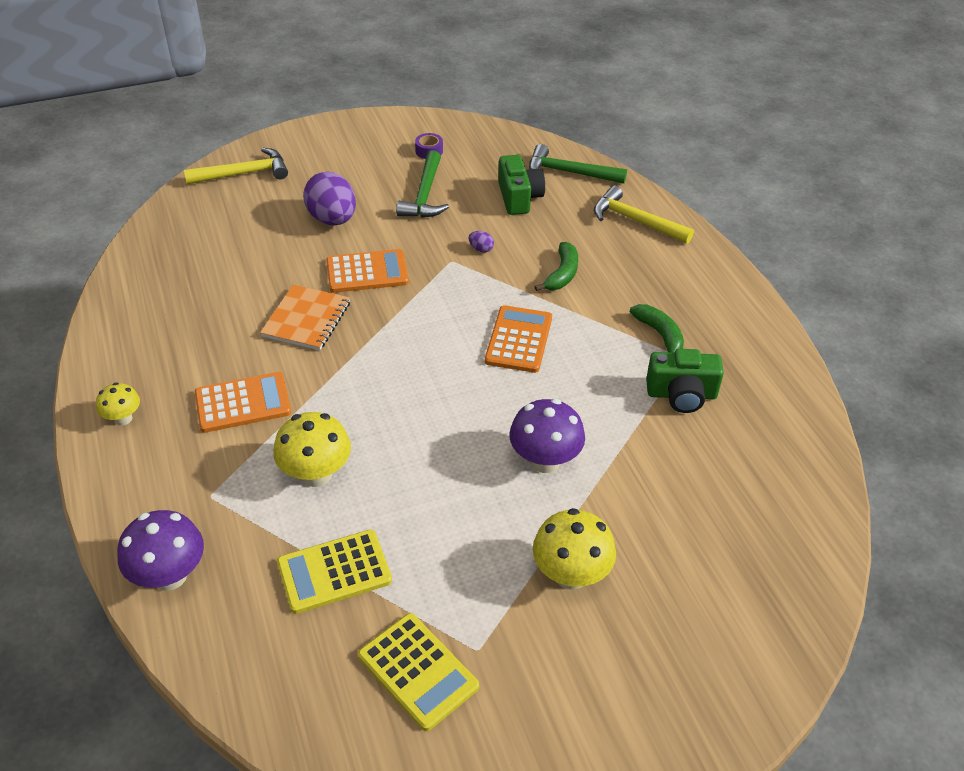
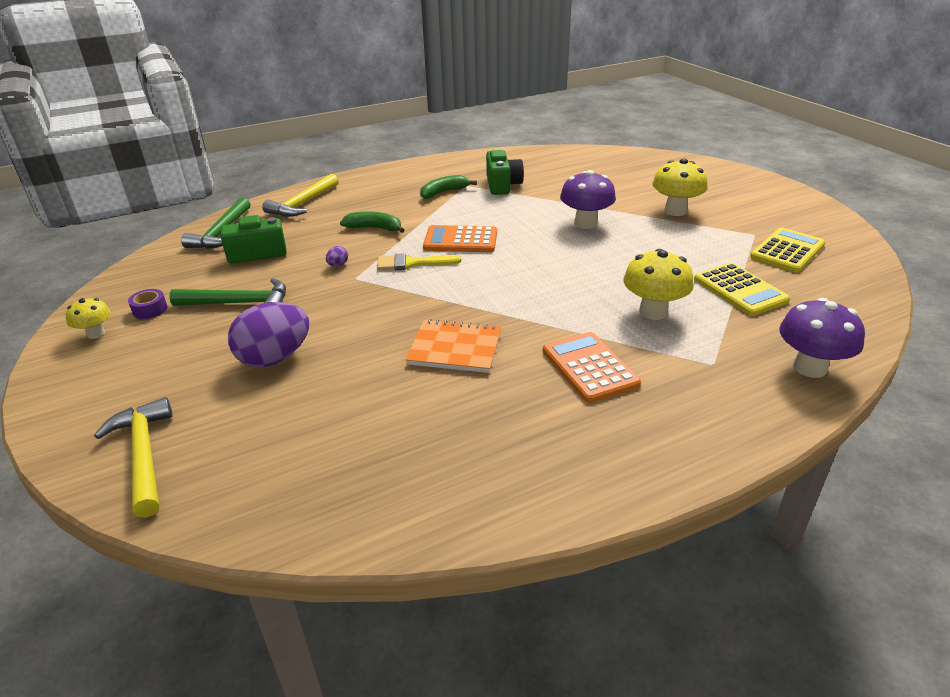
camera: 95 degrees left, 10 degrees down
(123, 418) = (651, 450): yellow mushroom -> yellow mushroom (96, 334)
(367, 272) = (374, 322): orange calculator -> none
(472, 299) = (411, 263): none -> yellow brush

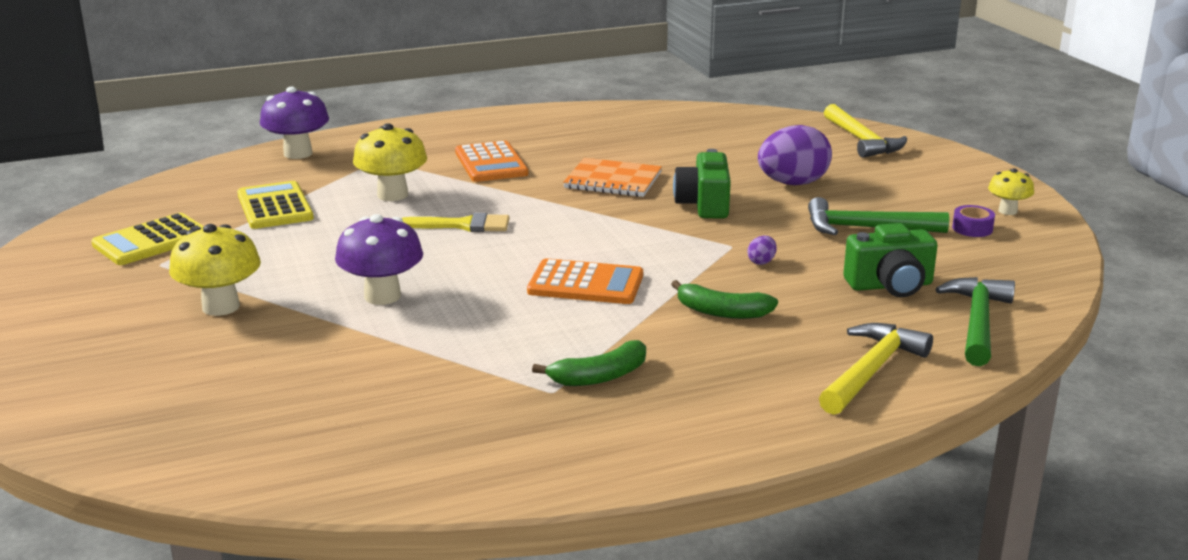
camera: 175 degrees left, 10 degrees down
(411, 263) = (659, 257): yellow brush -> yellow brush (463, 225)
(502, 185) = (478, 385): green camera -> green camera (704, 205)

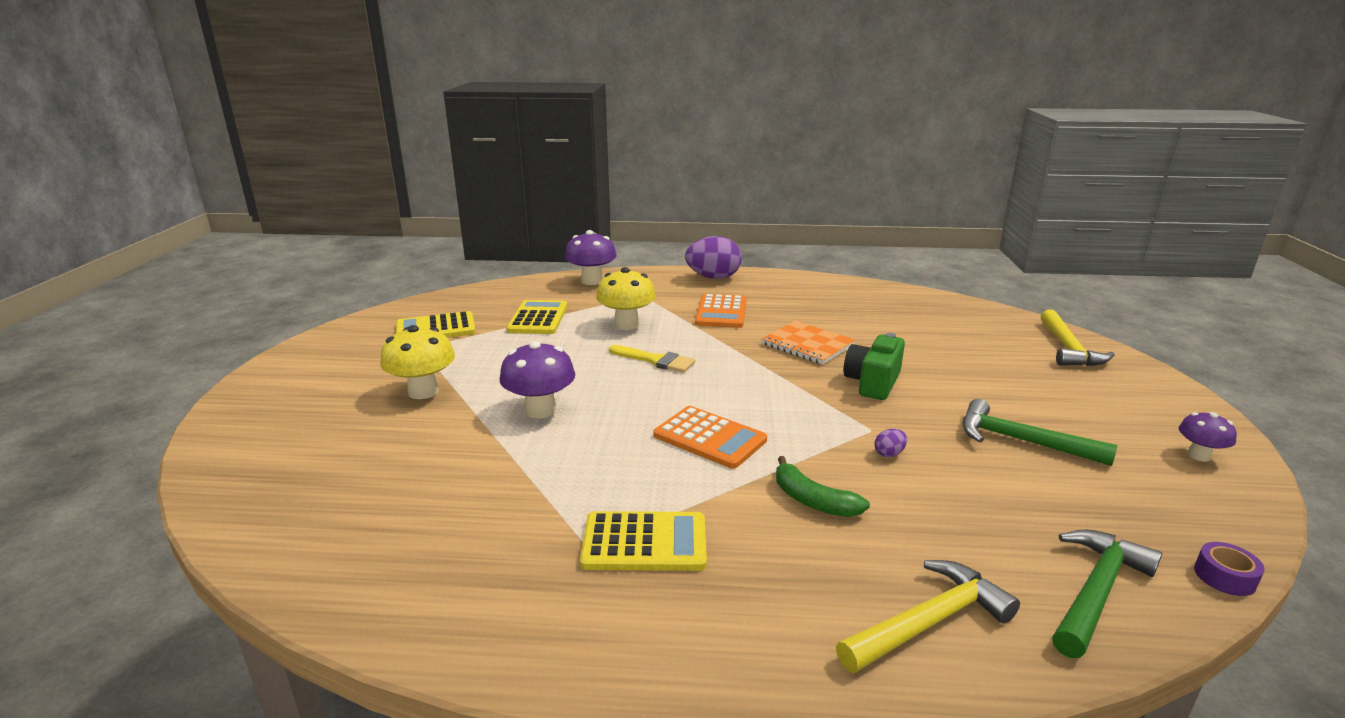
camera: 25 degrees right, 0 degrees up
(600, 376) = (644, 542): green banana -> yellow calculator
(792, 183) = (971, 378): purple egg -> purple egg (713, 277)
(890, 285) = (1012, 515): green camera -> none
(972, 228) = (1145, 467): purple tape -> purple tape (1224, 577)
(1007, 211) = (1199, 455): yellow mushroom -> purple mushroom

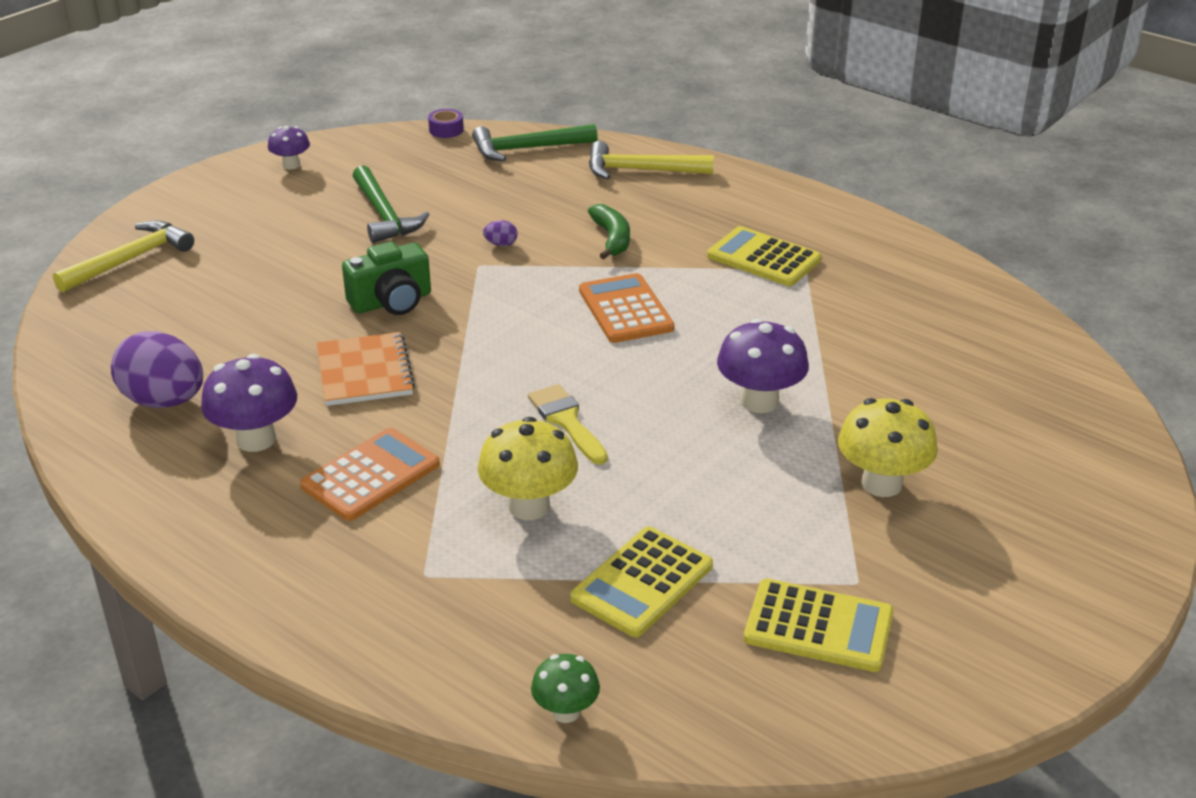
camera: 145 degrees left, 10 degrees up
(534, 283) = (565, 712): none -> green mushroom
(592, 281) = (456, 666): purple mushroom -> purple mushroom (256, 439)
(713, 277) = (250, 573): purple egg -> purple egg (164, 401)

